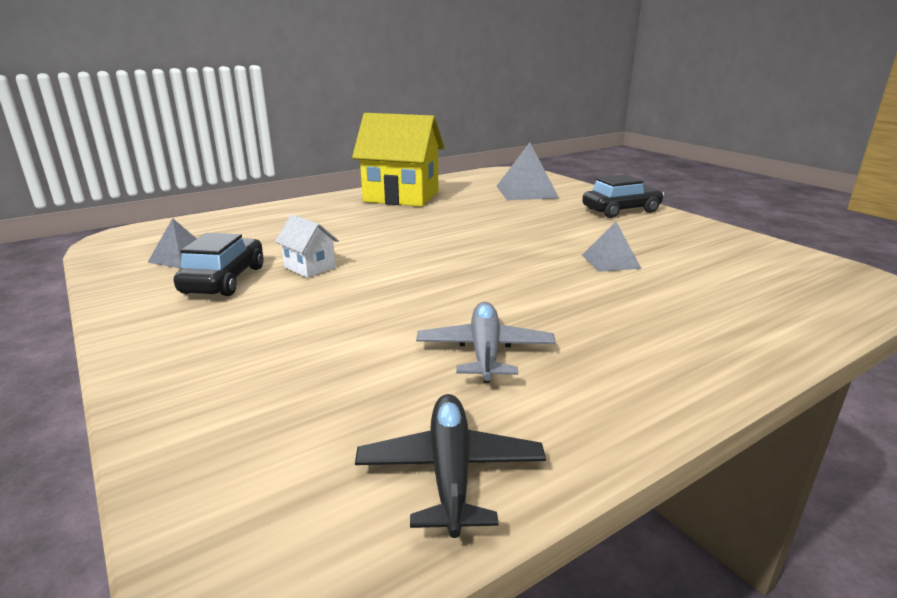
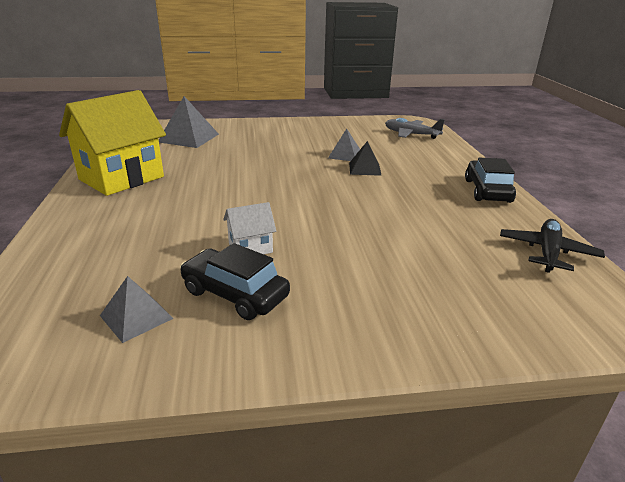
camera: 65 degrees left, 5 degrees up
(450, 471) = (547, 252): black plane -> black plane turned 90 degrees clockwise
(485, 351) = (436, 216): grey plane -> grey plane (411, 134)
(582, 280) = (364, 169): none -> black pyramid
(621, 210) = (268, 128): black car -> black car (487, 191)

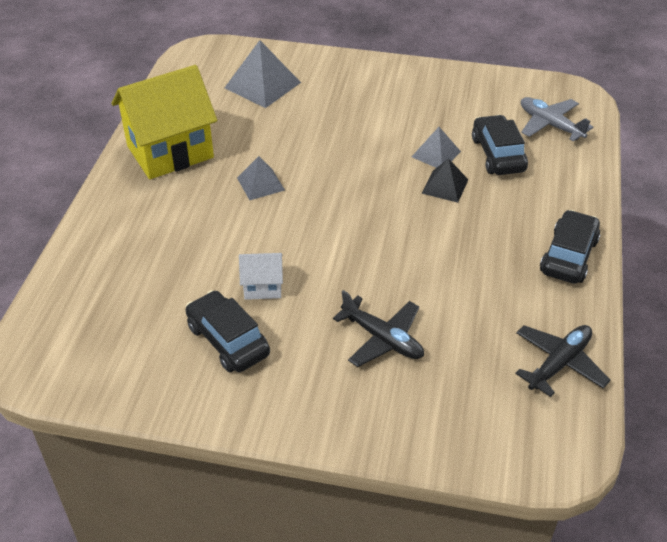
camera: 20 degrees right, 15 degrees up
(136, 317) = (142, 345): grey pyramid -> grey pyramid (260, 184)
(387, 264) = (382, 338): none -> black plane
(389, 150) = (497, 154): none -> black car

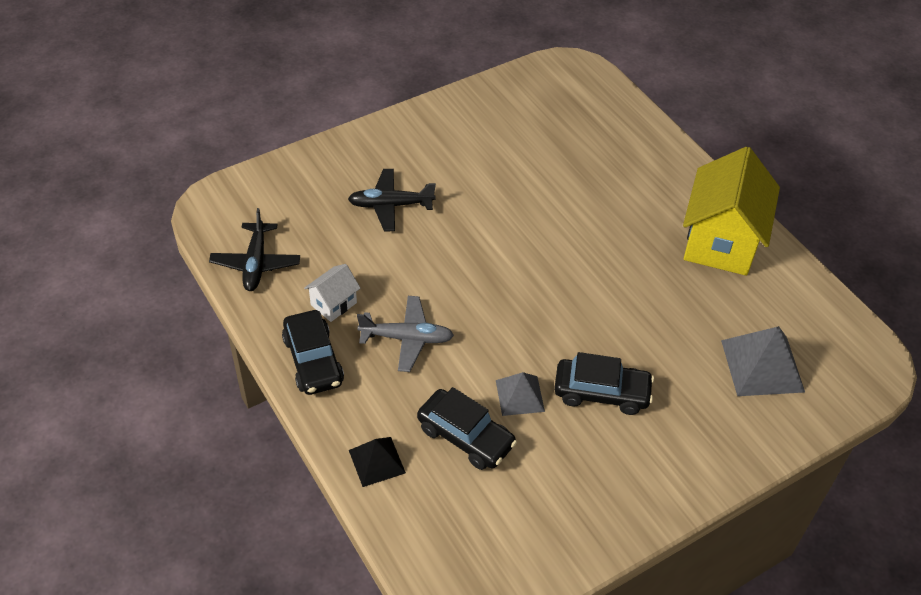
camera: 135 degrees right, 5 degrees up
(228, 340) = (484, 144): black car -> black car (601, 392)
(260, 184) = (617, 262): grey pyramid -> none
(262, 287) = (507, 188): white house -> white house (333, 304)
(445, 186) = (476, 363): black pyramid -> black pyramid (377, 461)
(550, 125) = (452, 520): grey plane -> grey plane (407, 338)

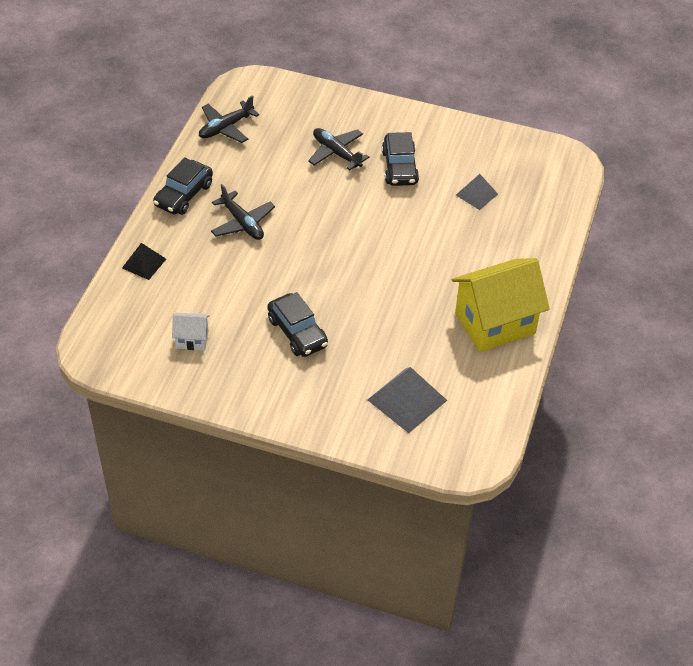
camera: 50 degrees right, 0 degrees up
(333, 304) = (233, 177): white house -> white house (192, 339)
(407, 338) = (242, 223): grey plane -> black plane
(465, 436) = (199, 290): black car -> black car (399, 167)
(520, 395) = (254, 296): grey pyramid -> grey pyramid (476, 194)

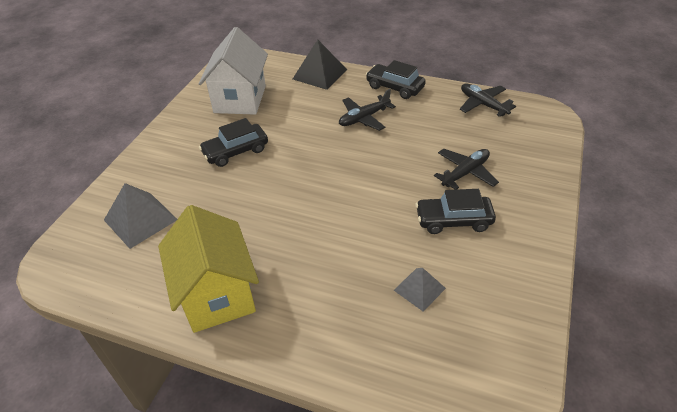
camera: 95 degrees right, 5 degrees down
(144, 263) = (319, 74): black pyramid -> black pyramid, size x1.64
(192, 339) = (240, 99): white house -> white house, size x2.20

